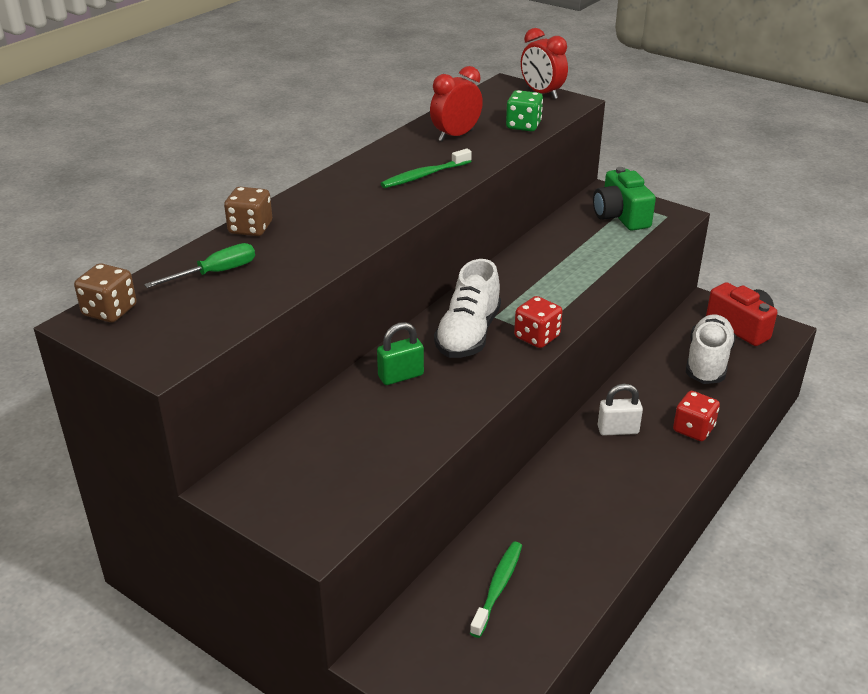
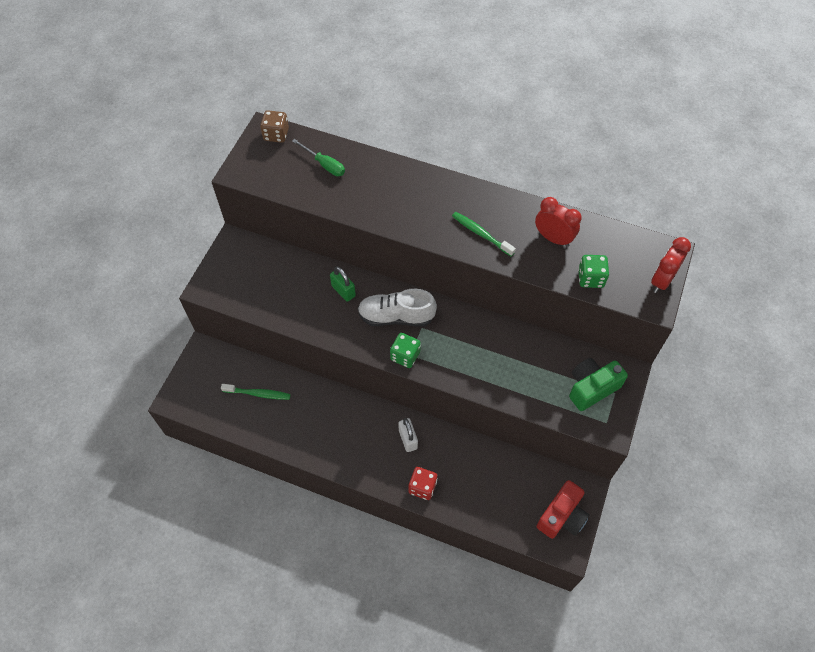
camera: 75 degrees right, 25 degrees up
(250, 228) = (379, 163): brown dice -> none
(537, 337) = (405, 356): red dice -> green dice
(707, 362) = (504, 493): white shoe -> none

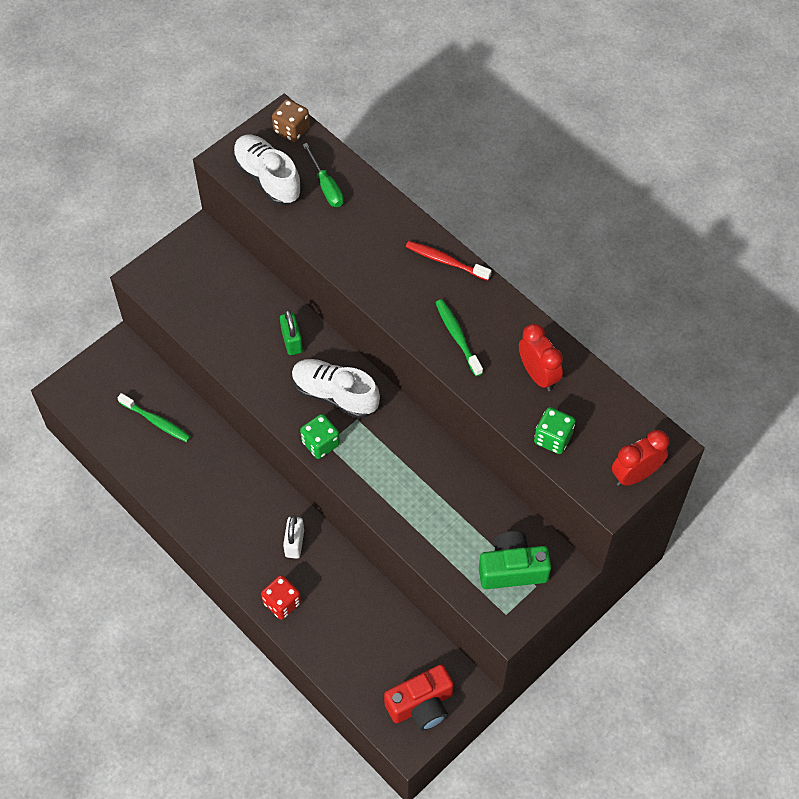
camera: 25 degrees right, 0 degrees up
(277, 175) = (267, 178): none -> white shoe
(441, 184) = (445, 261): none -> red toothbrush

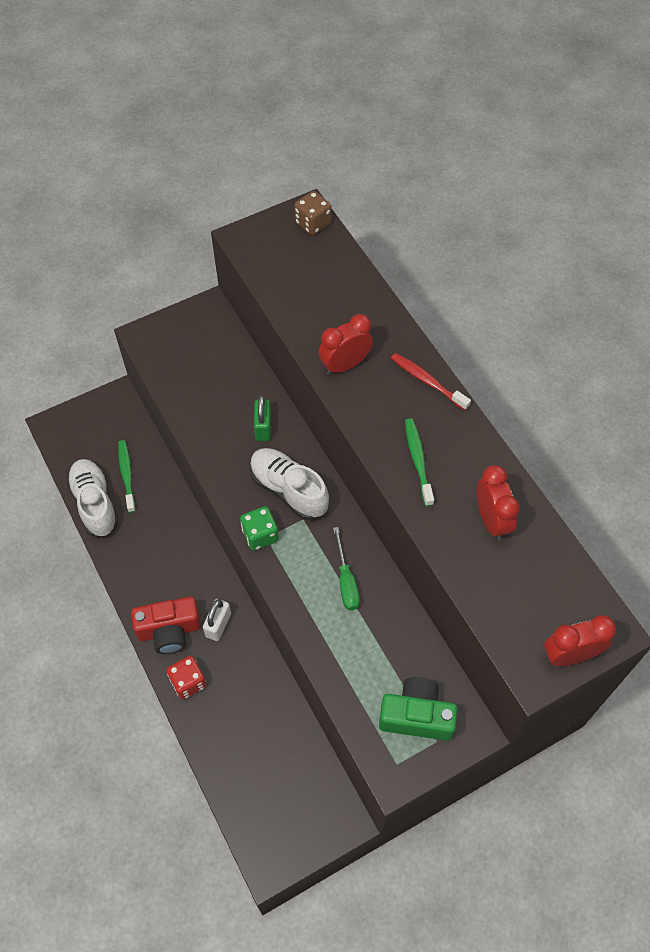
camera: 15 degrees right, 0 degrees up
(156, 421) = (127, 475): green toothbrush -> green toothbrush turned 150 degrees counterclockwise
(267, 178) = (275, 264): white shoe -> white shoe (95, 503)
(326, 186) = (330, 283): green screwdriver -> green screwdriver (346, 581)
(364, 263) = (345, 365): none -> red clock
(421, 705) = (293, 826): red camera -> red camera (169, 630)
(553, 438) = (489, 592): green dice -> none

